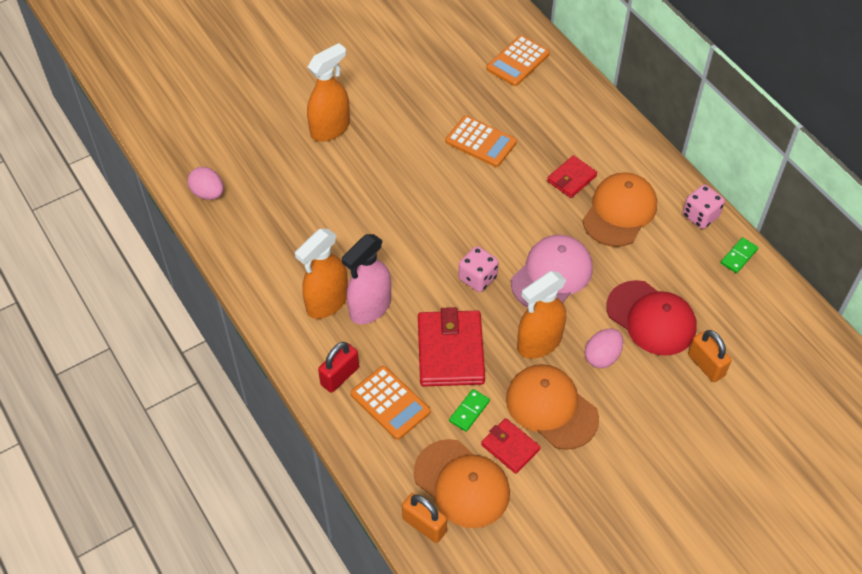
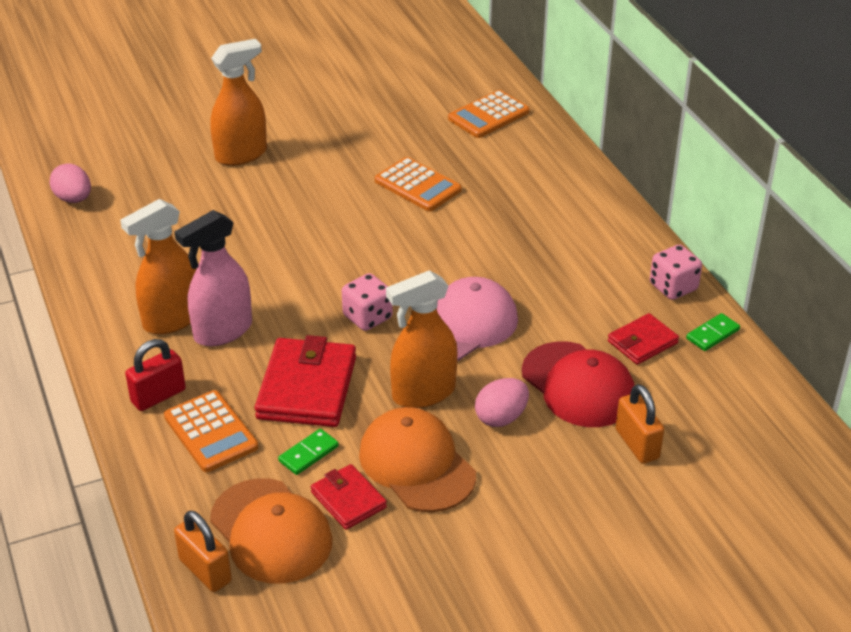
camera: 10 degrees right, 15 degrees down
(571, 179) = (519, 232): red wallet -> red wallet (642, 342)
(619, 212) = (570, 271): orange cap -> none

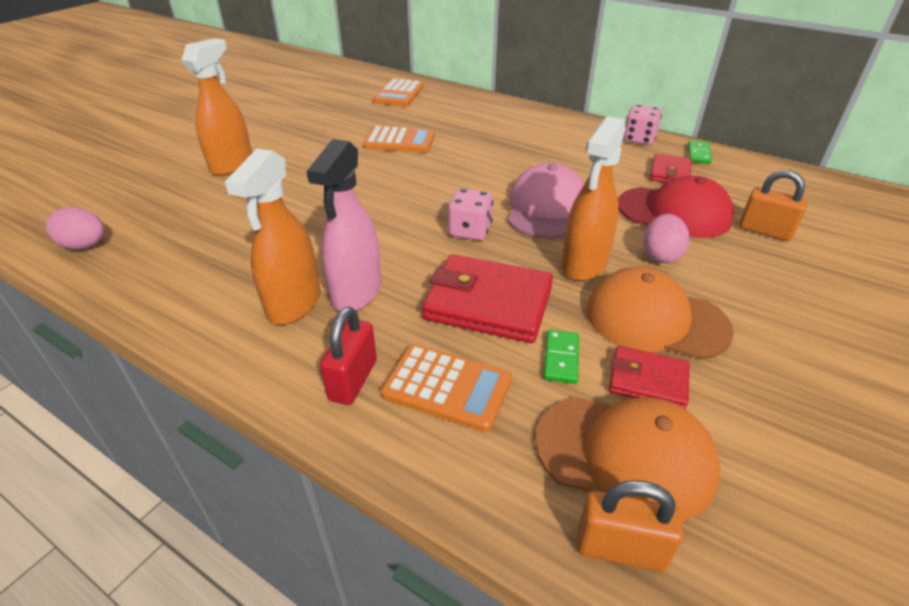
camera: 35 degrees left, 0 degrees up
(307, 388) = (488, 303): red wallet -> red wallet turned 45 degrees counterclockwise

